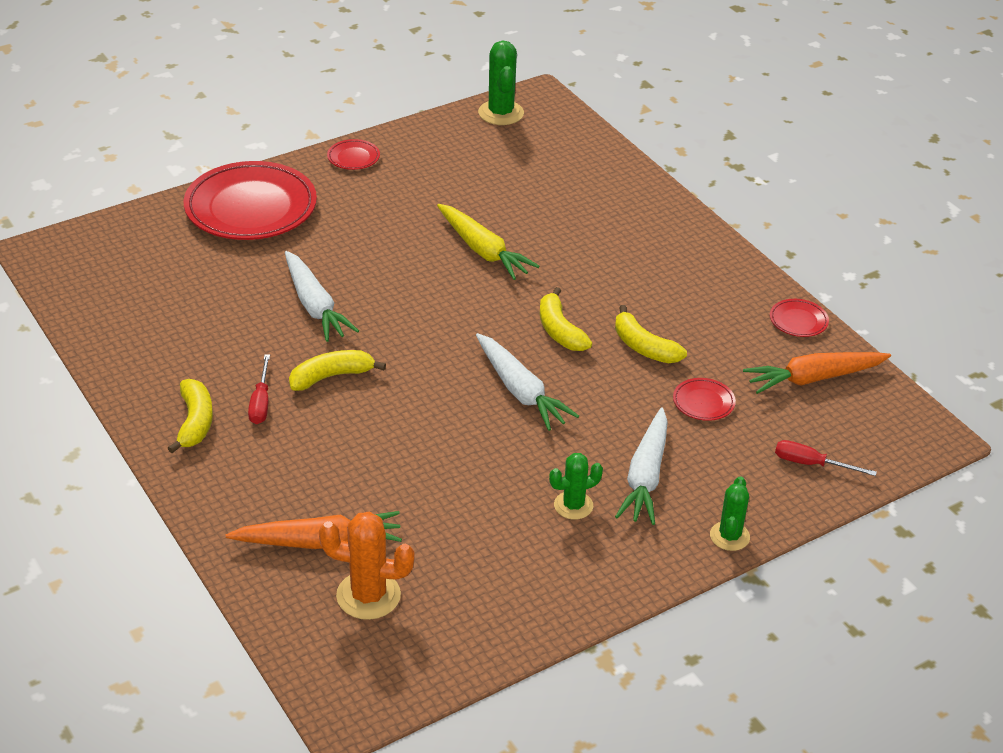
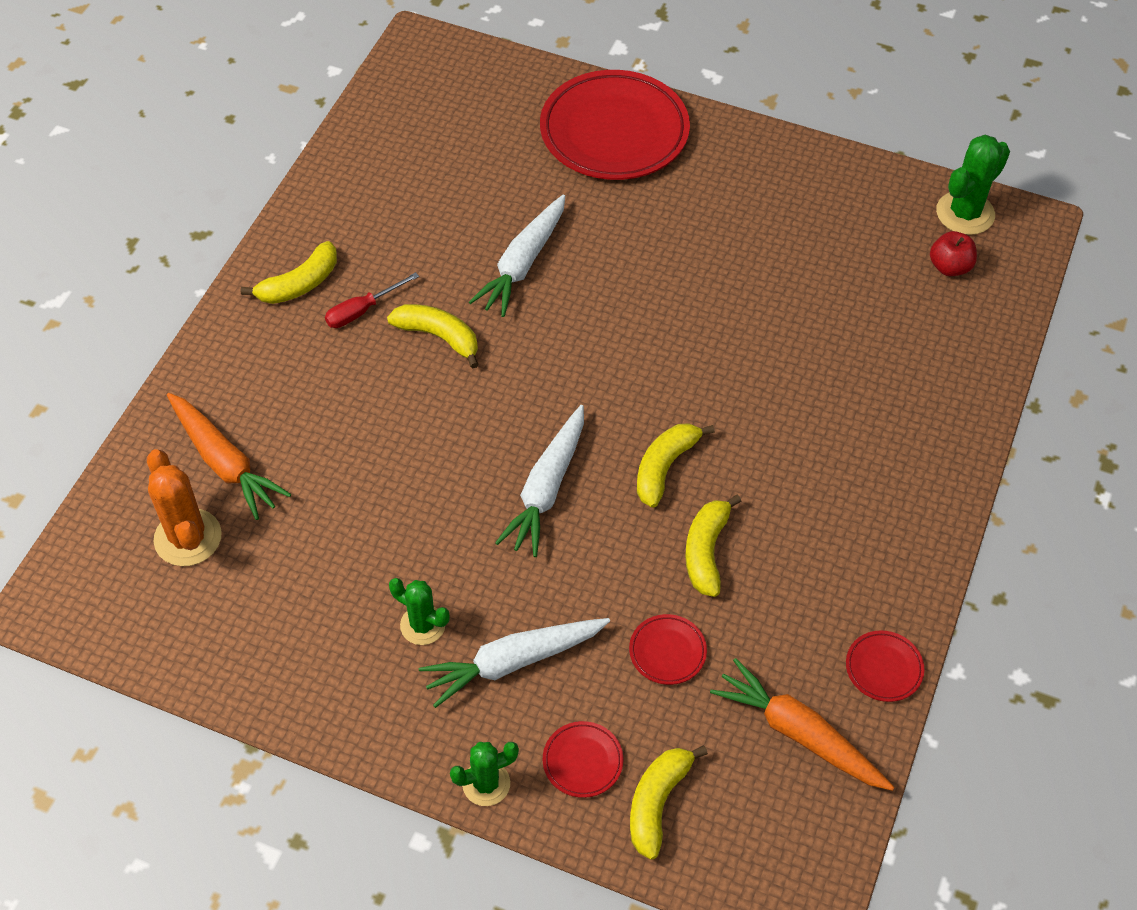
camera: 55 degrees right, 15 degrees up
(353, 157) = (765, 152): red plate -> red plate (582, 761)
(483, 250) = (727, 335): yellow carrot -> none
(534, 140) = (949, 267): none -> red apple
(811, 464) = (657, 803): red screwdriver -> yellow banana

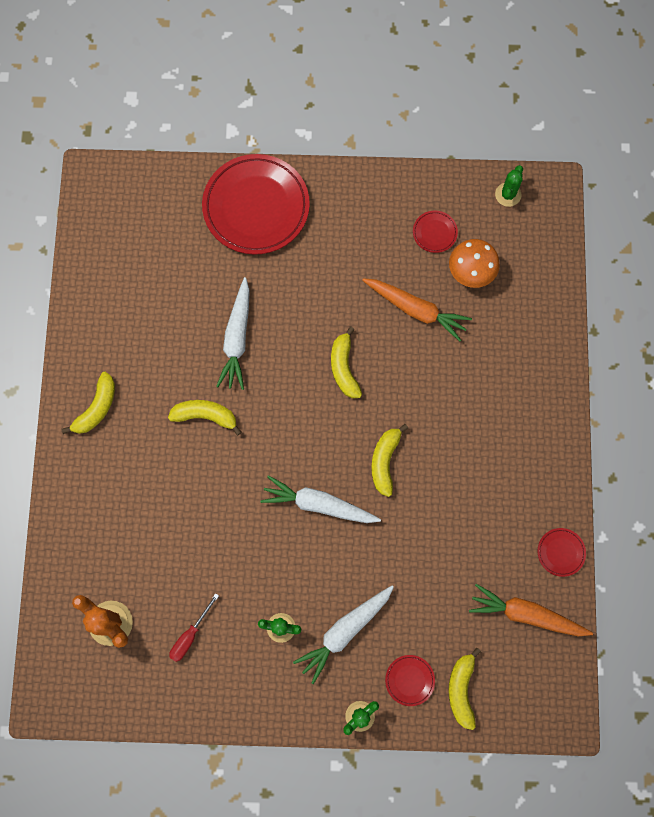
camera: 20 degrees left, 20 degrees up
(225, 462) = (109, 561): orange carrot -> orange carrot (416, 310)
(362, 310) = (147, 414): red screwdriver -> red screwdriver (190, 635)
(546, 489) = (318, 504): white carrot -> white carrot turned 105 degrees clockwise
(667, 651) = (432, 589): red plate -> red plate (434, 233)
(706, 551) = (431, 512): yellow banana -> yellow banana (344, 368)
(878, 285) = (470, 273): none -> orange mushroom
(949, 267) = (511, 242): red apple -> none
(965, 213) = (508, 194): green cactus -> green cactus, size x0.65

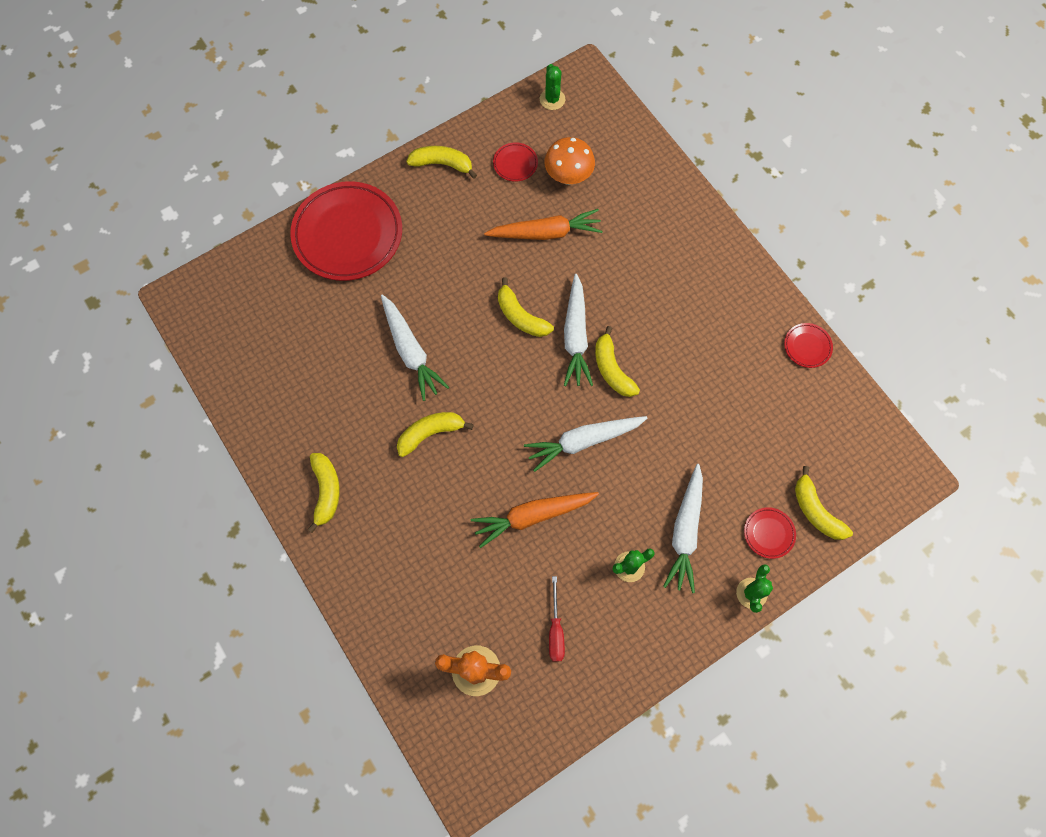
camera: 35 degrees left, 5 degrees down
(374, 194) = (442, 164): none -> yellow banana
(375, 414) = (576, 337): none -> white carrot
(526, 614) = (818, 414): orange carrot -> orange carrot (532, 516)

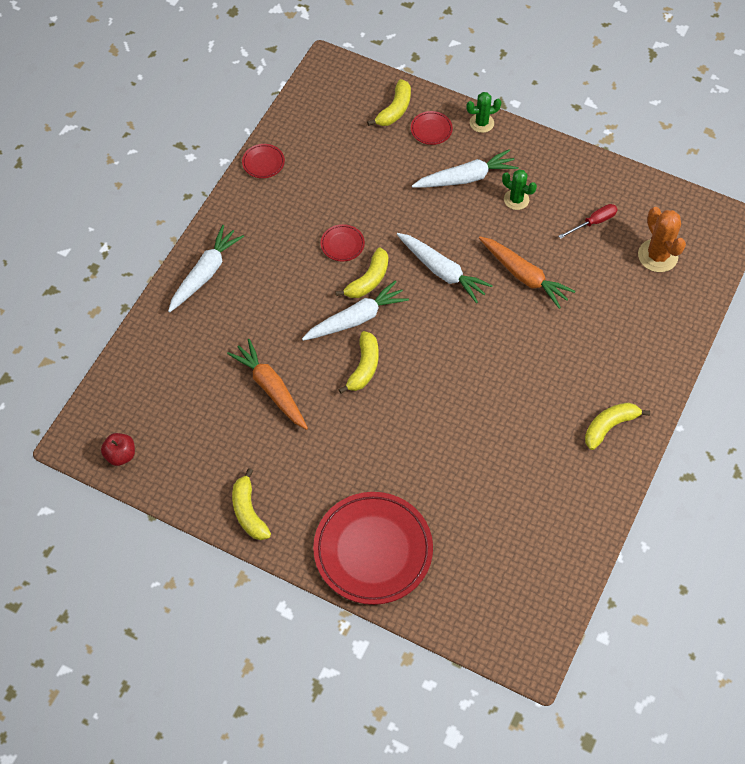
camera: 120 degrees left, 10 degrees down
(411, 351) = (450, 432): white carrot -> white carrot (205, 273)
(430, 433) = (510, 379): yellow banana -> none
(515, 164) = (212, 450): red plate -> red plate (342, 244)
(552, 99) = (120, 455): green cactus -> red apple
(568, 177) = (201, 399): orange mushroom -> none

